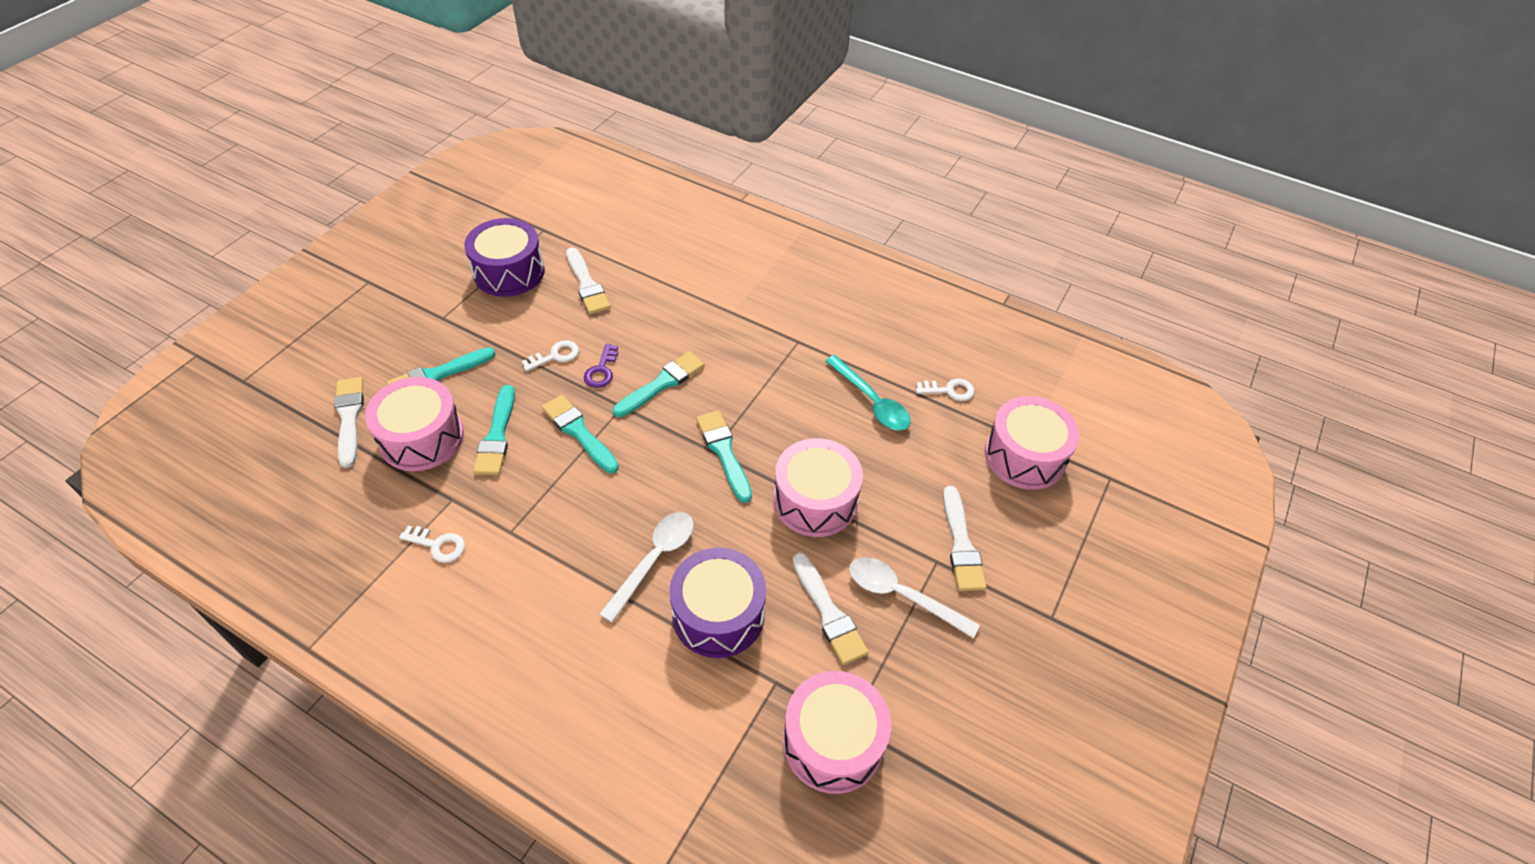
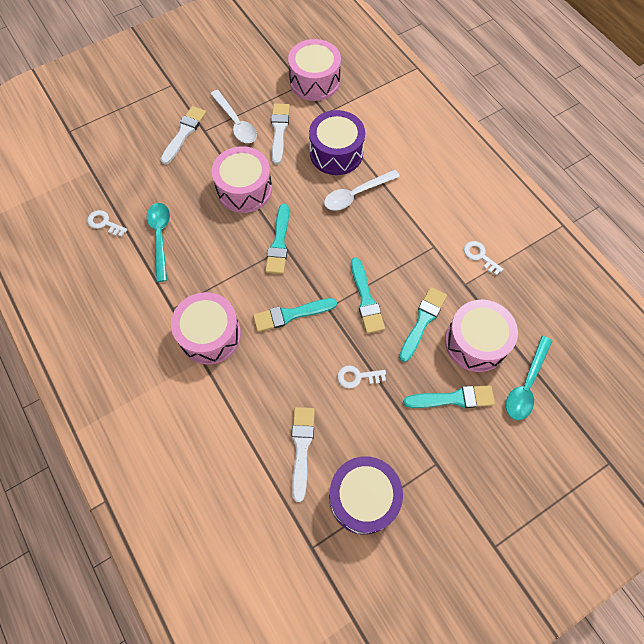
camera: 150 degrees left, 15 degrees up
(349, 417) = (526, 384): white brush -> turquoise spoon
(601, 370) = (328, 346): purple key -> none
(1024, 456) = (102, 163): pink drum -> pink drum (210, 335)

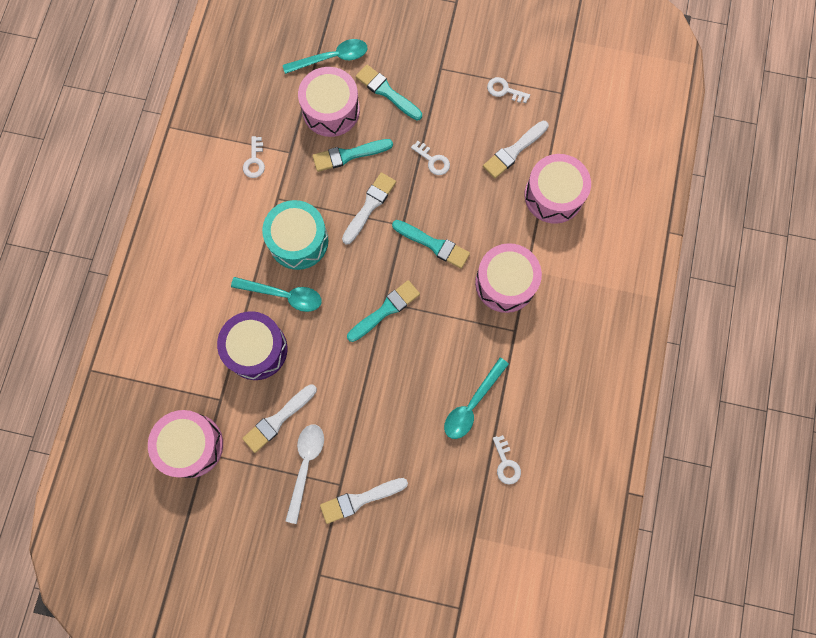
camera: 135 degrees left, 10 degrees up
(244, 189) = (364, 386): pink drum -> pink drum (553, 195)
(356, 194) = (284, 295): white spoon -> turquoise spoon
(363, 498) = (504, 90): purple drum -> white key
(366, 299) = (369, 206): turquoise brush -> white brush
(386, 233) = (298, 241): none -> turquoise drum

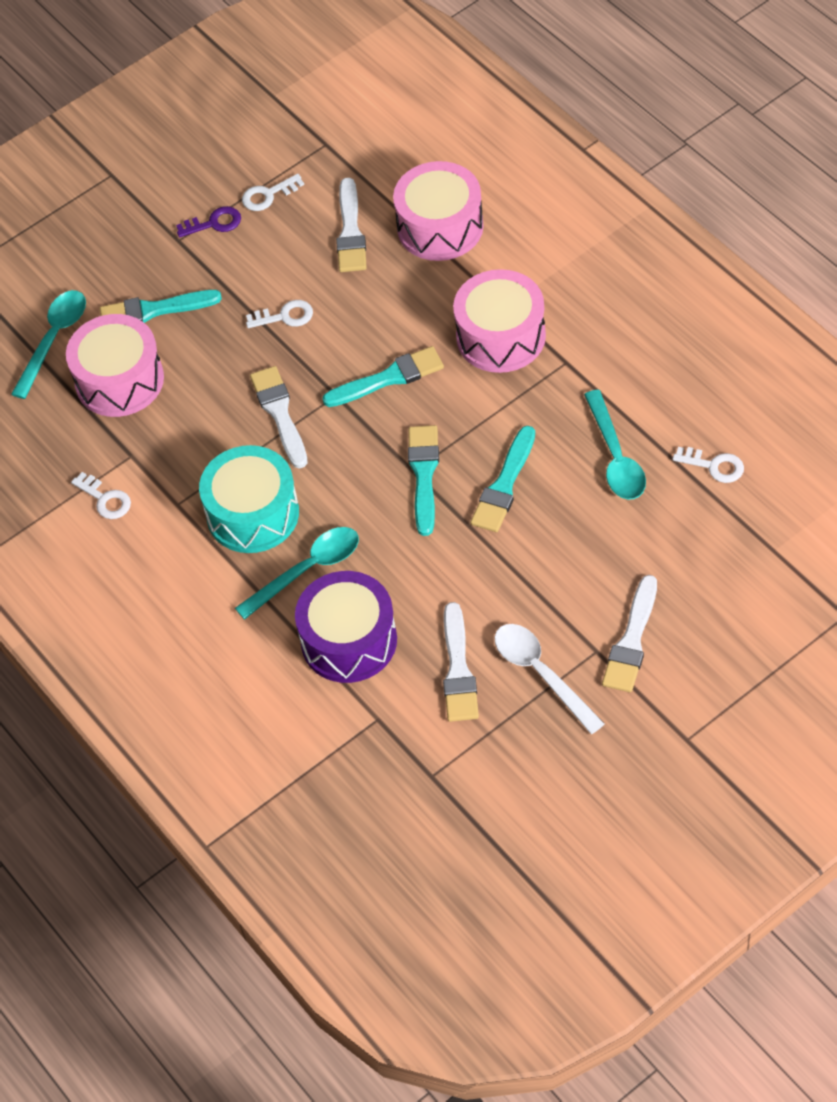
camera: 45 degrees left, 20 degrees down
(191, 445) = (407, 785): pink drum -> none
(349, 155) = (195, 396): turquoise brush -> turquoise brush (504, 485)
(465, 78) = (214, 223): none -> purple key

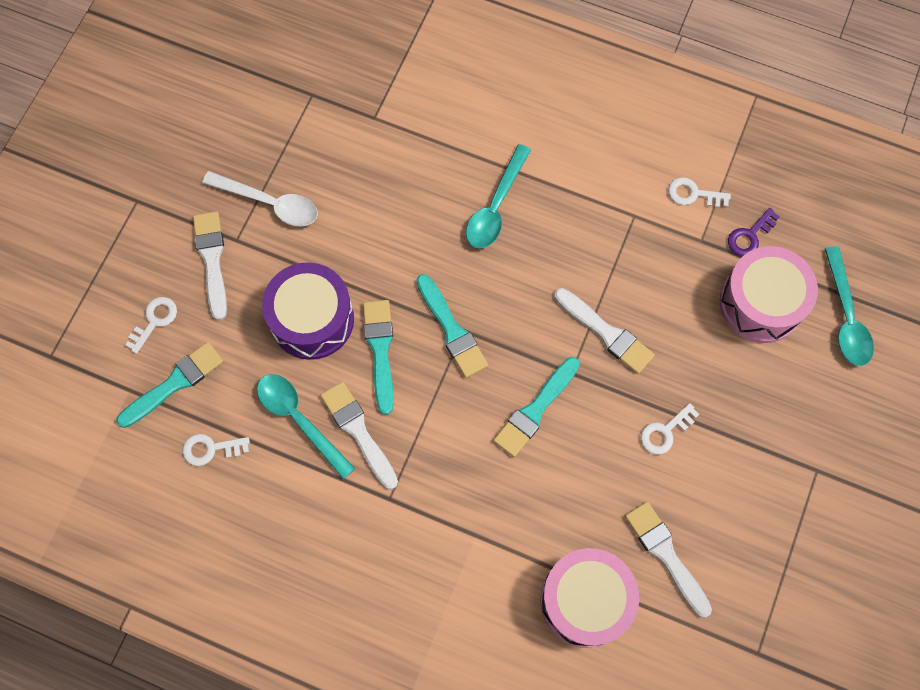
camera: 145 degrees right, 15 degrees up
(154, 310) = (783, 385): turquoise brush -> turquoise brush (174, 383)
(214, 223) = (797, 504): purple key -> purple key (750, 236)
(253, 513) = (569, 234): turquoise drum -> none
(268, 195) = (770, 561): white key -> white key (154, 321)
(349, 640) = (429, 165): purple drum -> purple drum (312, 319)
(458, 669) = (334, 179): white brush -> white brush (358, 431)
(501, 336) = (461, 499): pink drum -> none

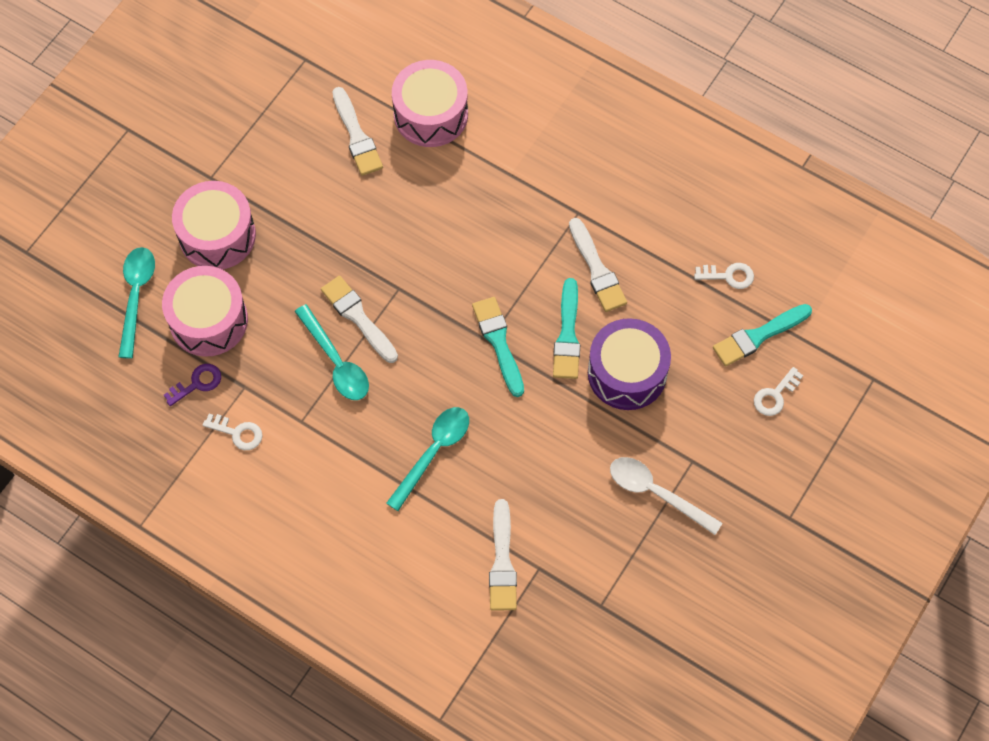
camera: 170 degrees left, 5 degrees down
(212, 260) = (717, 445): white brush -> white brush (502, 562)
(299, 420) = (648, 287): turquoise spoon -> turquoise spoon (336, 362)
(535, 410) = (438, 262): turquoise brush -> none
(665, 432) = (329, 227): white key -> none
(785, 400) = (217, 235): none -> pink drum

